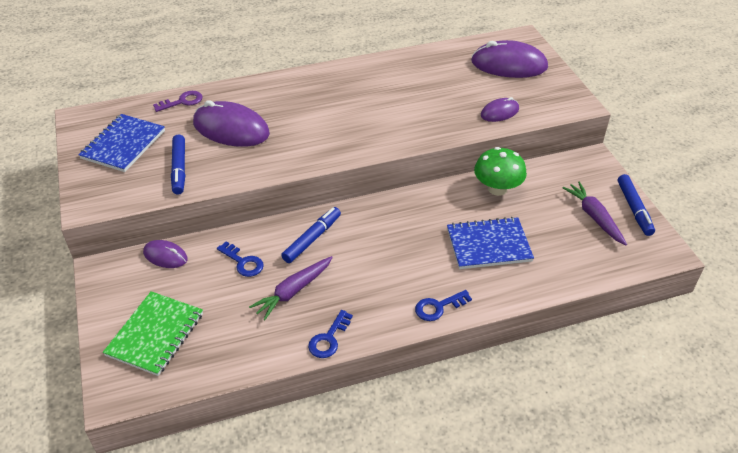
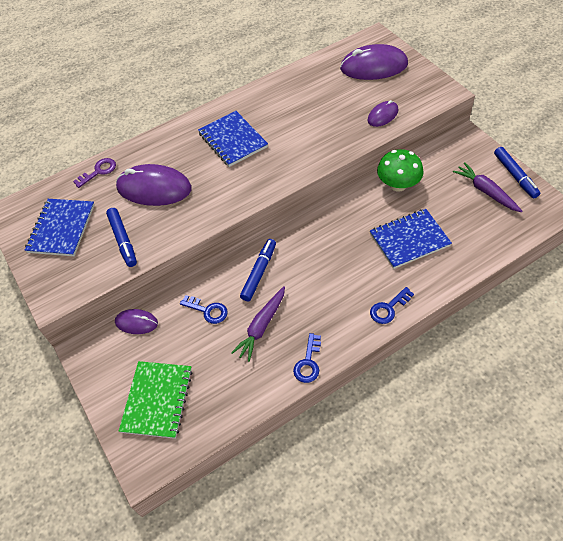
camera: 10 degrees left, 10 degrees up
(330, 102) = (233, 140): none -> blue notebook

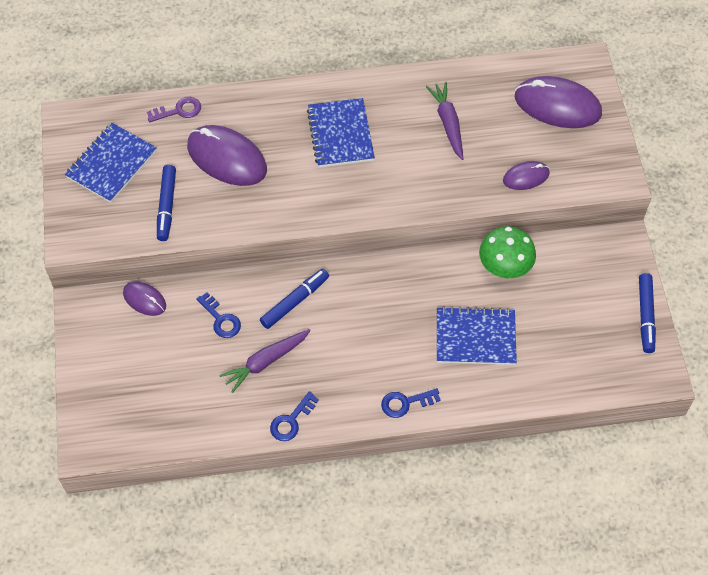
camera: 20 degrees right, 5 degrees up
(157, 400) = (127, 389): green notebook -> none
(486, 191) = (598, 320): purple carrot -> purple carrot (448, 123)

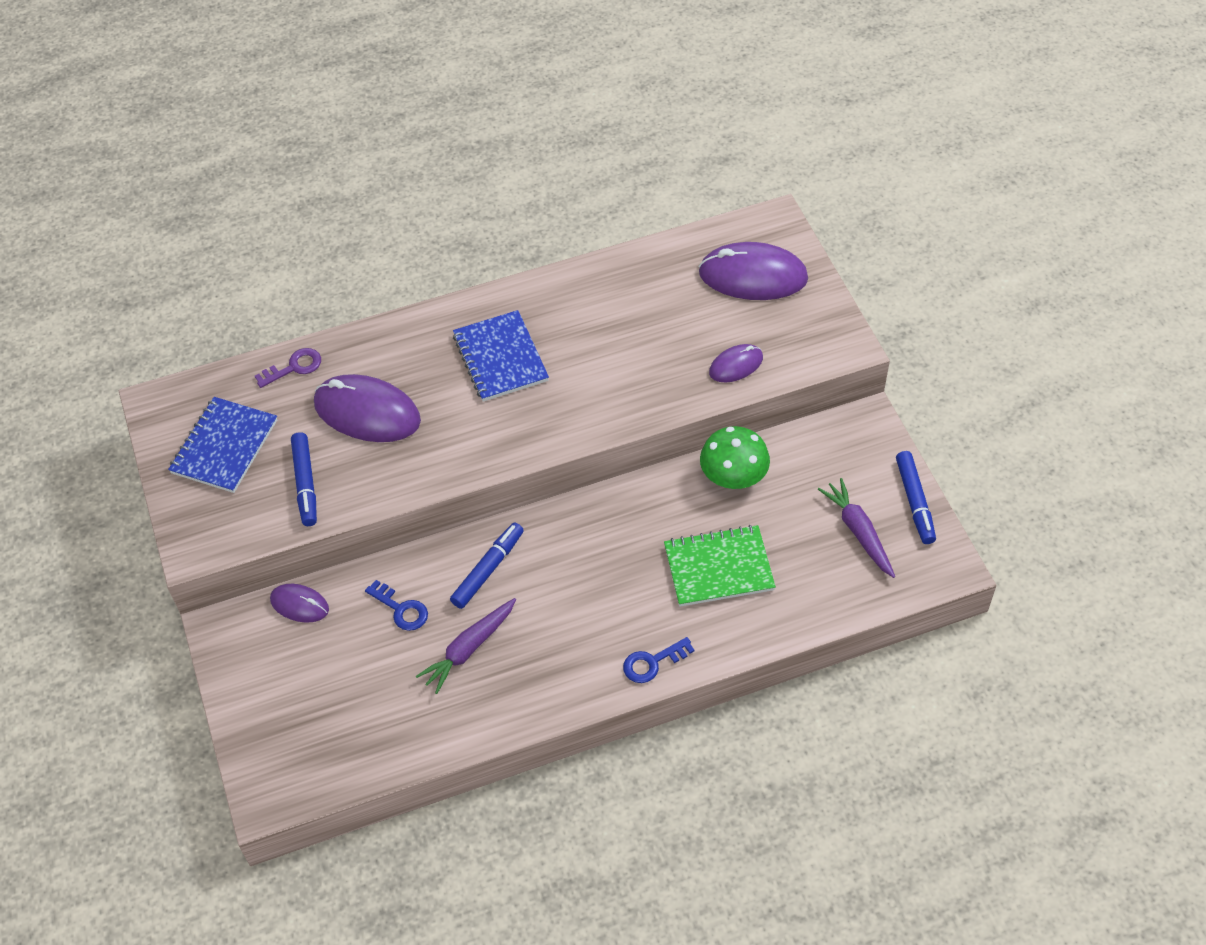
camera: 10 degrees left, 5 degrees down
(291, 421) = (517, 713): blue key -> none
(448, 123) = (627, 321): purple carrot -> purple carrot (858, 532)
(475, 338) = (718, 568): blue notebook -> green notebook

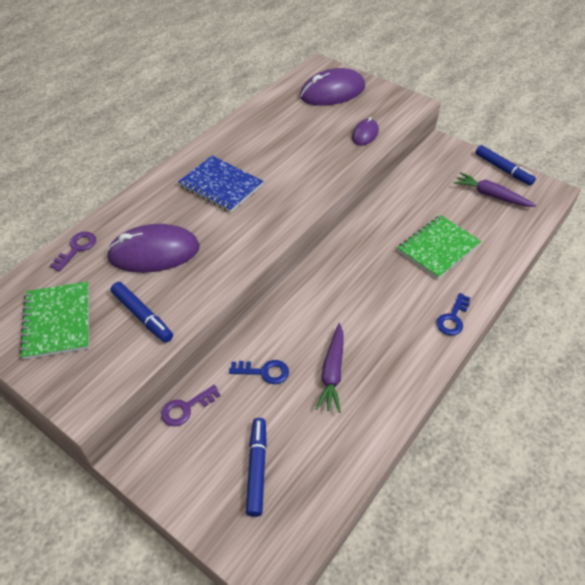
camera: 35 degrees left, 5 degrees down
(224, 447) = (58, 321): blue notebook -> green notebook
(299, 604) = (186, 408): purple mouse -> purple key
(488, 569) = (302, 317): blue marker -> blue marker (257, 468)
(733, 477) = (400, 199): green mushroom -> none

